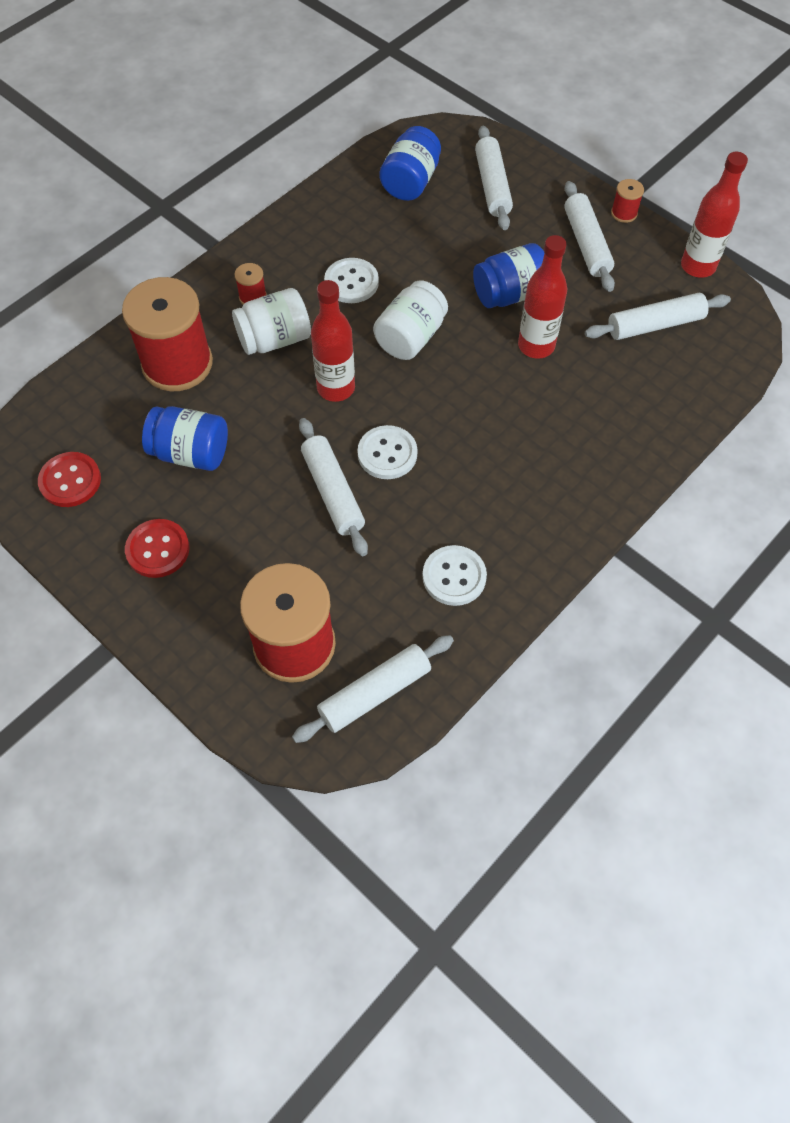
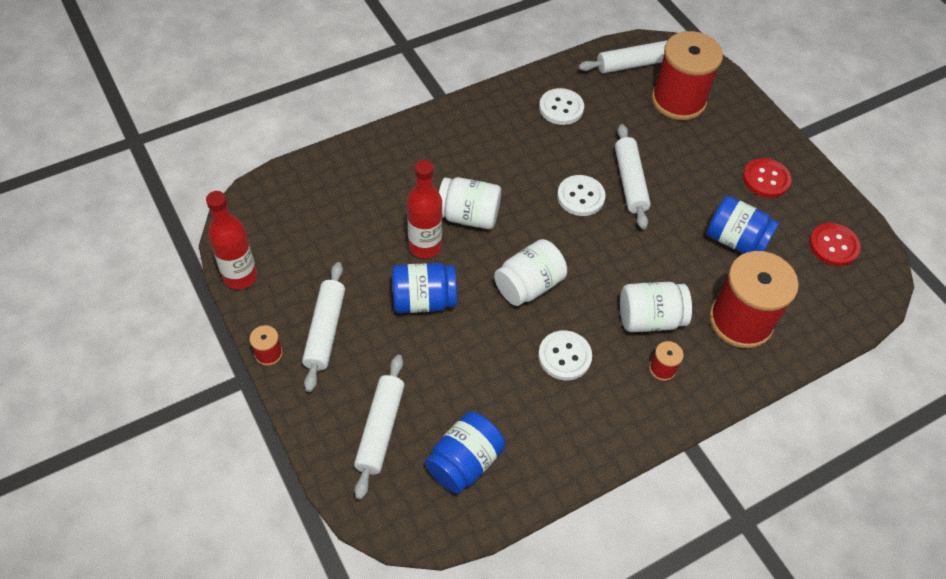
camera: 165 degrees left, 5 degrees down
(336, 388) = (607, 259): red bottle -> none
(506, 392) = (468, 216): none -> white jar
(655, 325) = (315, 235): white rolling pin -> none

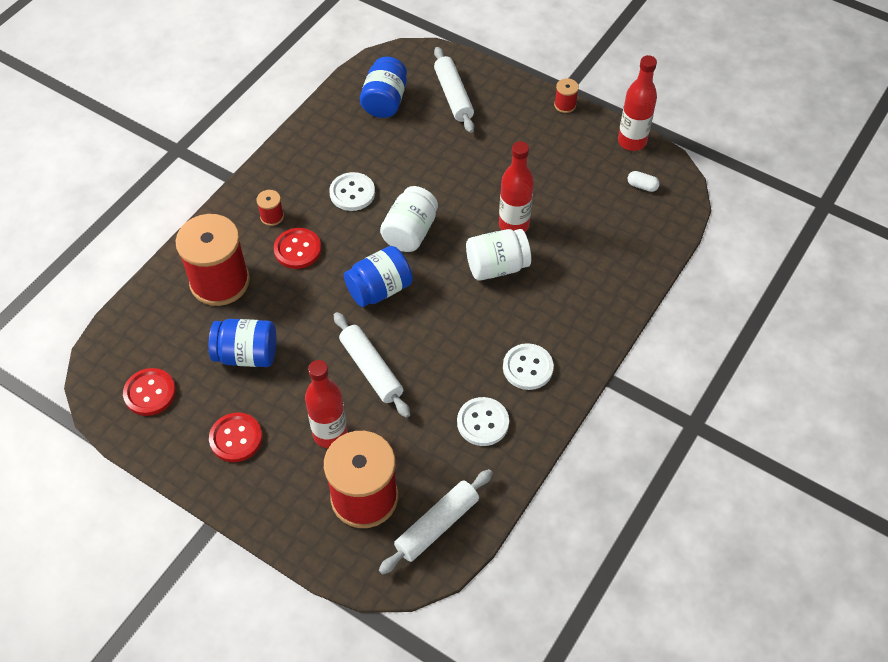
camera: 155 degrees right, 0 degrees up
(274, 227) = (642, 186): none -> white capsule
(325, 330) = (539, 134): white rolling pin -> none
(423, 300) = (484, 185): blue jar -> blue jar (379, 289)
(580, 197) = (409, 331): white button -> white button (527, 368)
(650, 319) = (297, 249): white jar -> red button
(686, 150) = (330, 434): none -> red bottle

